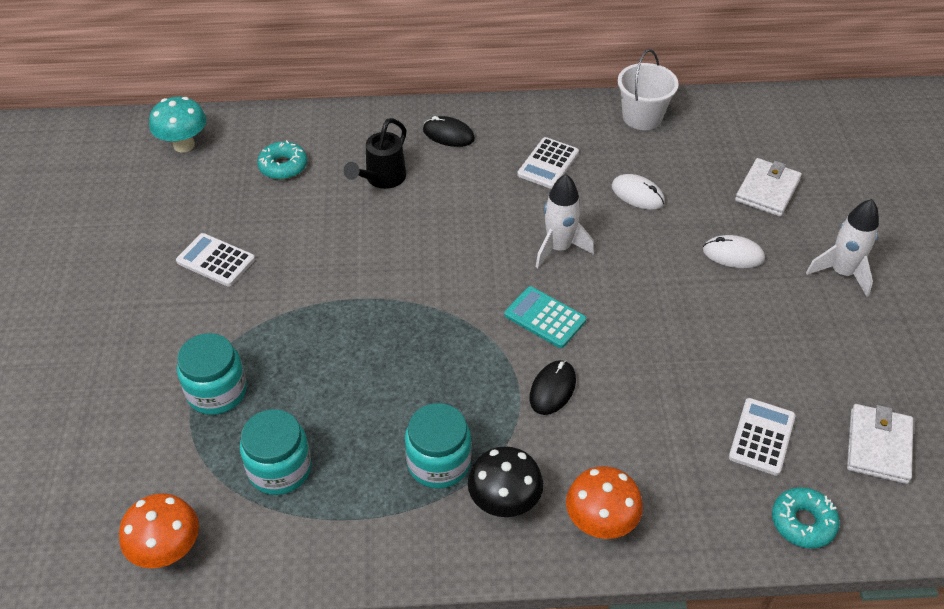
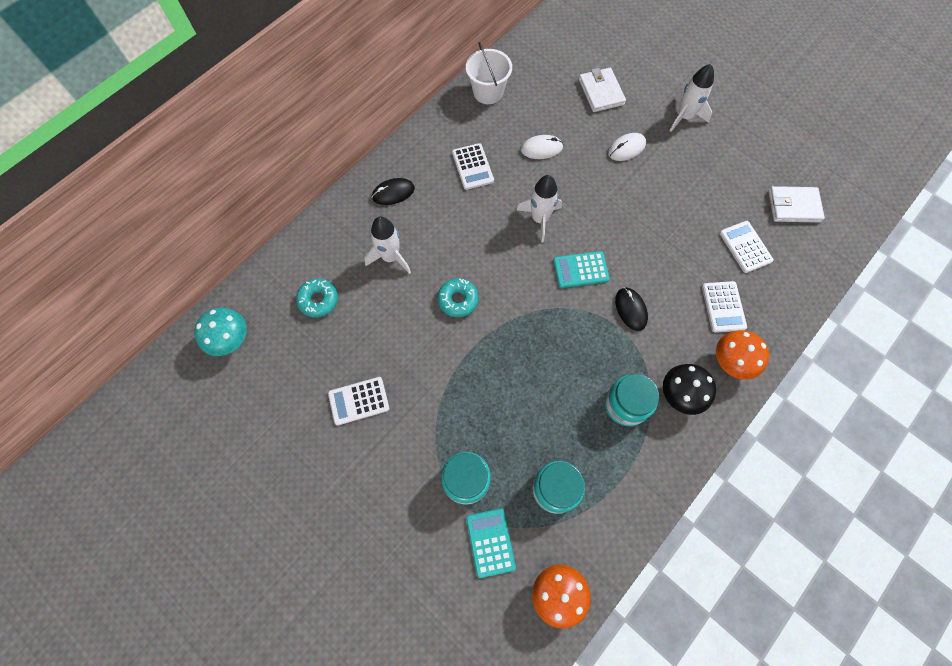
camera: 45 degrees left, 20 degrees up
(171, 456) = (490, 542): none -> turquoise calculator
(382, 179) = (390, 257): black watering can -> white rocket
(660, 468) = (723, 307): none -> white calculator
(803, 522) = (805, 277): turquoise donut -> turquoise donut (458, 300)
(878, 446) = (793, 206): white wallet -> white wallet turned 60 degrees counterclockwise

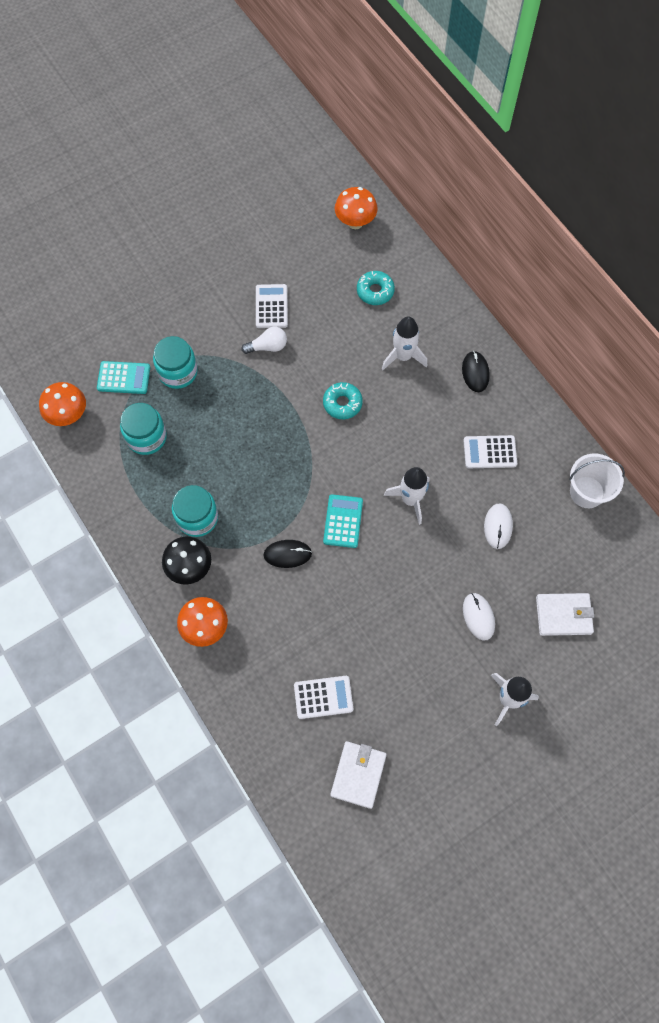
camera: 105 degrees right, 0 degrees up
(231, 341) = (355, 222): turquoise mushroom -> orange mushroom
(410, 391) = (267, 346): none -> white light bulb
(723, 307) = (263, 645): white calculator -> none

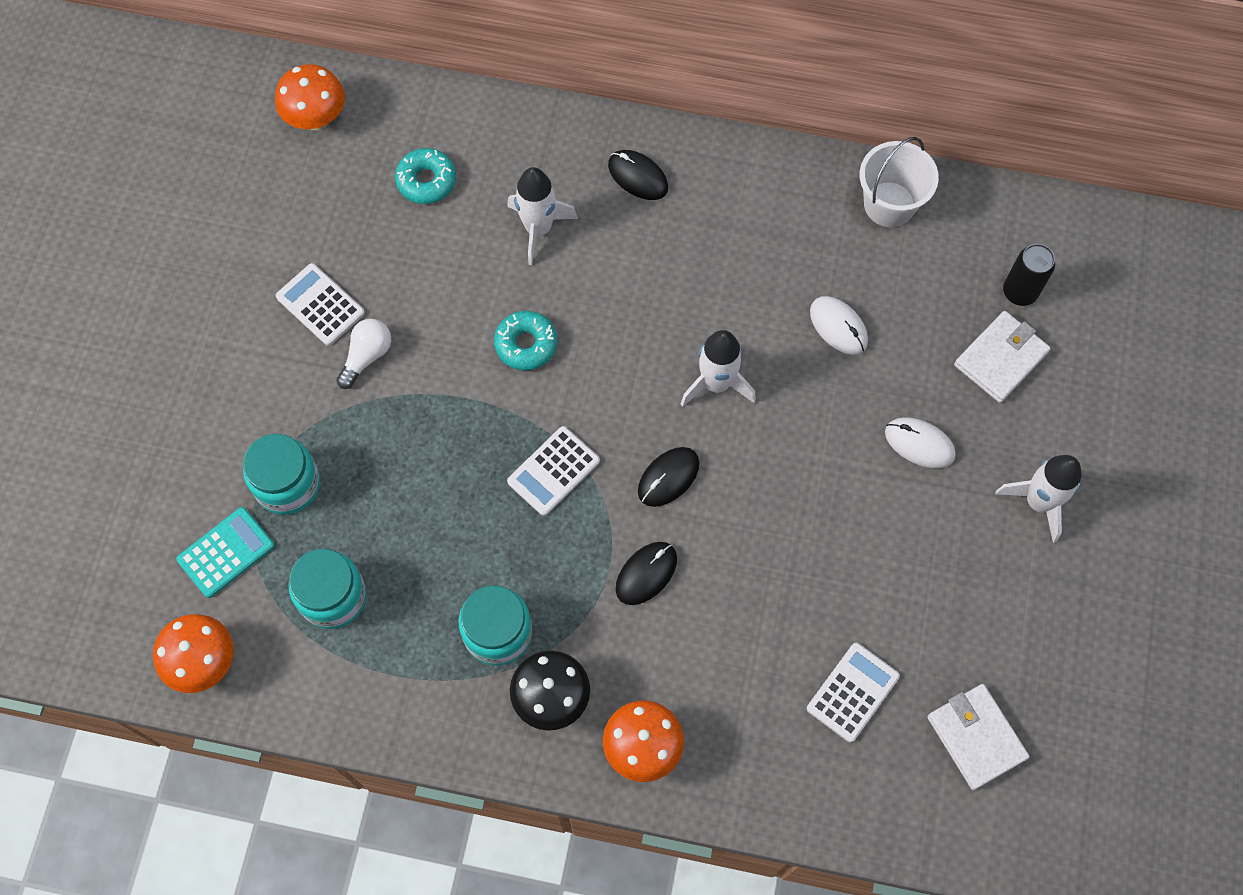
camera: 45 degrees left, 0 degrees up
(343, 521) = (668, 477): turquoise calculator -> black mouse
(490, 452) = (745, 252): white calculator -> white calculator (553, 471)
(609, 593) = (1019, 292): none -> black can

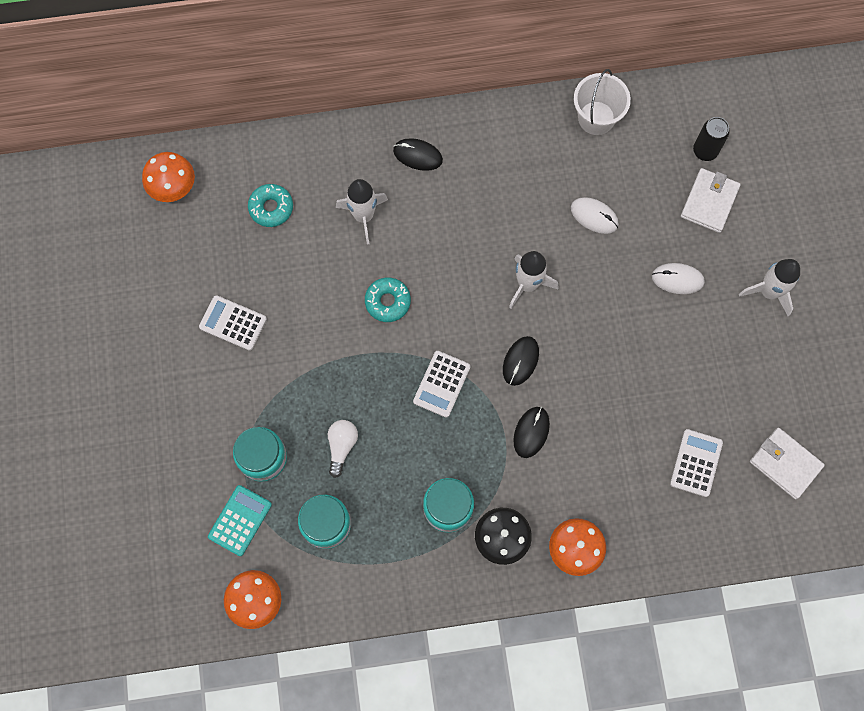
camera: 20 degrees left, 5 degrees up
(367, 356) = (281, 348): white light bulb -> white light bulb (341, 446)

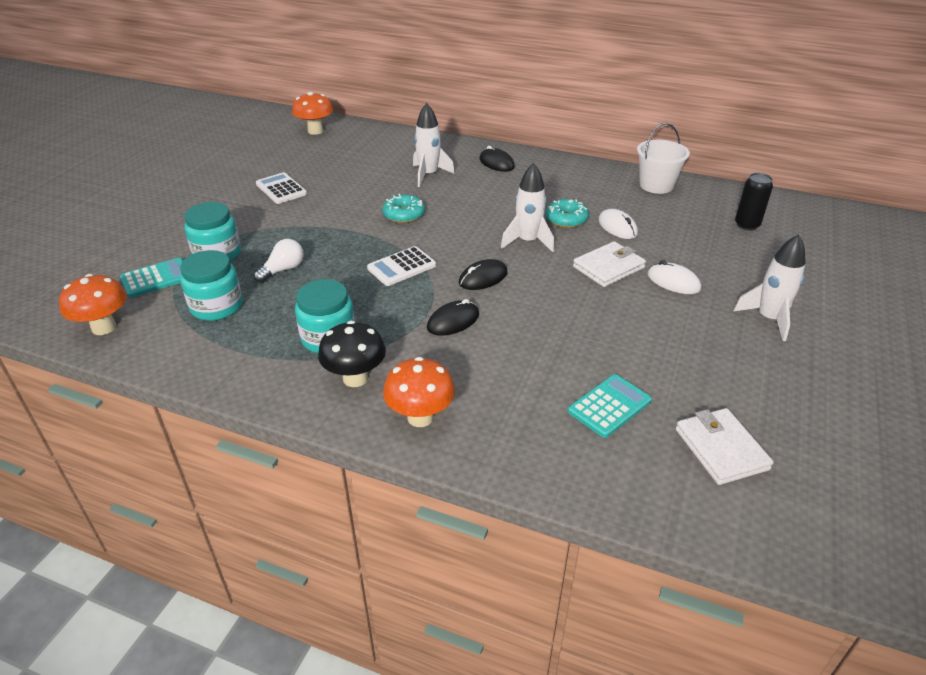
camera: 30 degrees right, 35 degrees down
(271, 208) = (368, 154): turquoise donut -> turquoise donut (566, 219)
(696, 463) = (609, 406): white calculator -> turquoise calculator
(709, 202) = (734, 250): white wallet -> white wallet (608, 267)

